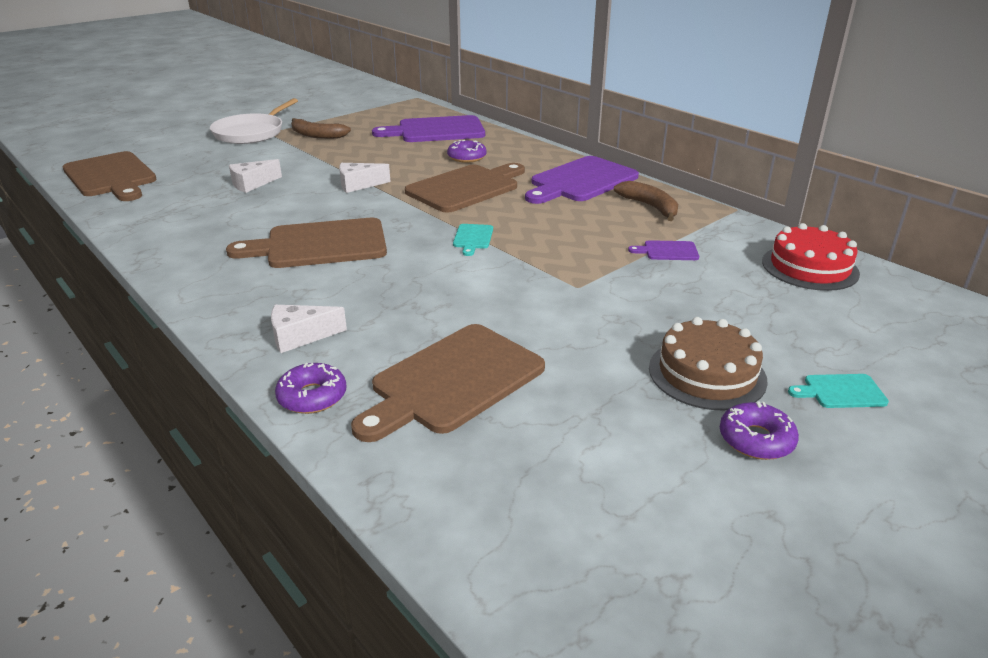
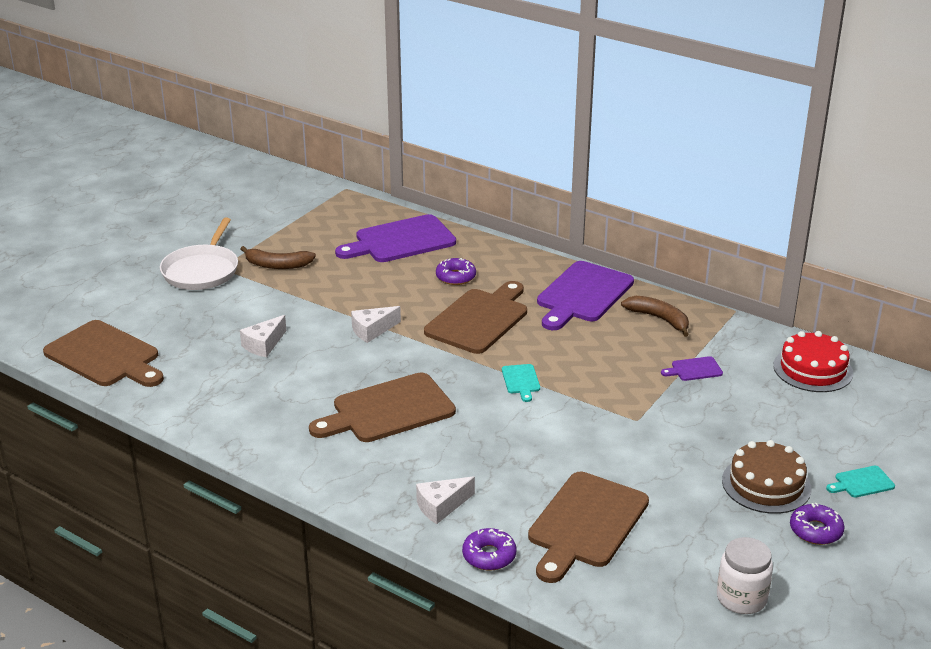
camera: 15 degrees left, 0 degrees up
(611, 511) = (741, 598): none -> white jar

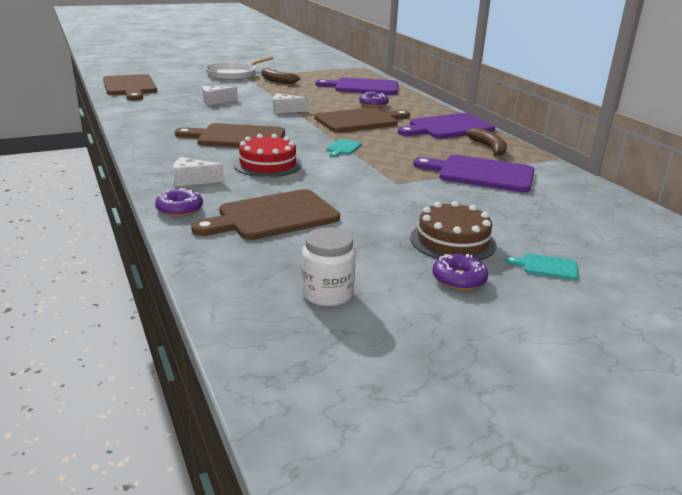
camera: 30 degrees right, 5 degrees down
(694, 369) = (481, 174): purple cutting board -> purple cutting board, size x2.29
(813, 369) = (586, 198): red cake -> red cake (267, 164)

